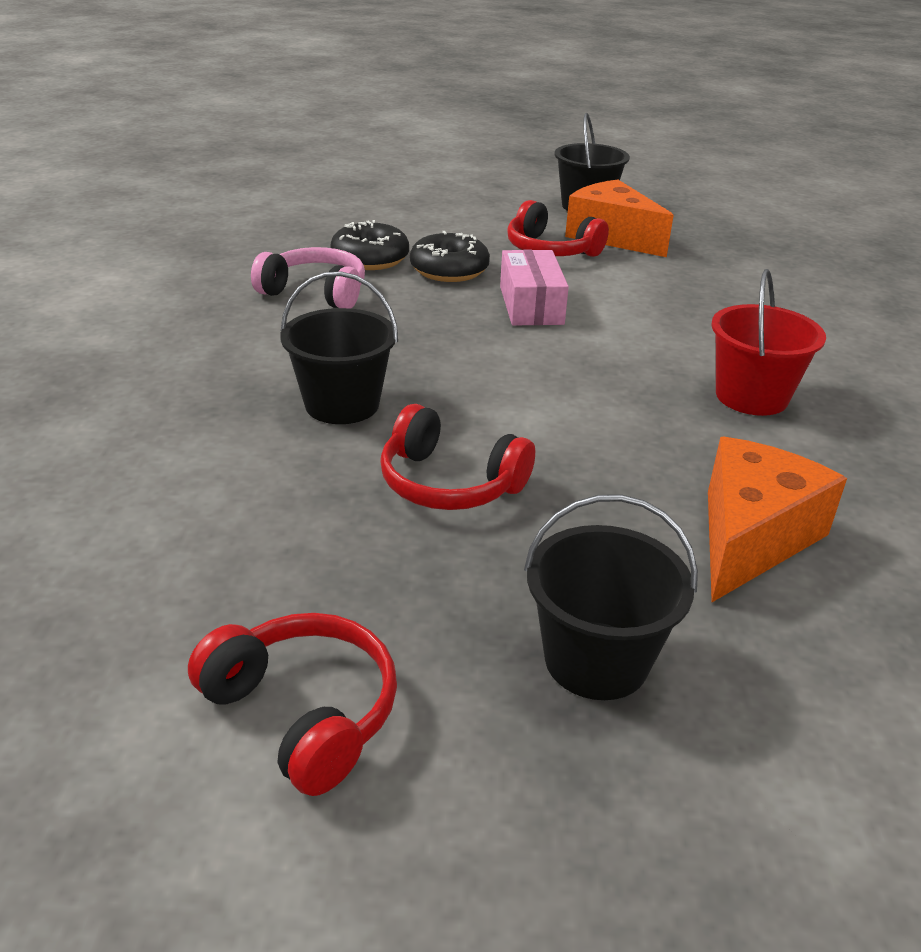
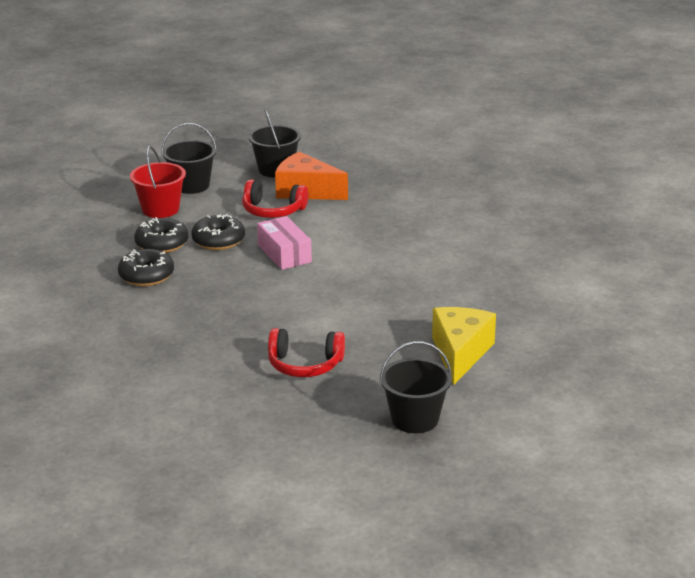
camera: 20 degrees left, 5 degrees down
(303, 712) = (306, 468): red headphones -> none
(315, 292) = (146, 276): pink headphones -> black donut
(342, 404) = (219, 339): black bucket -> black bucket (191, 185)
(751, 396) = (434, 282): red bucket -> red bucket (160, 209)
(751, 537) = (460, 353): orange cheese -> yellow cheese

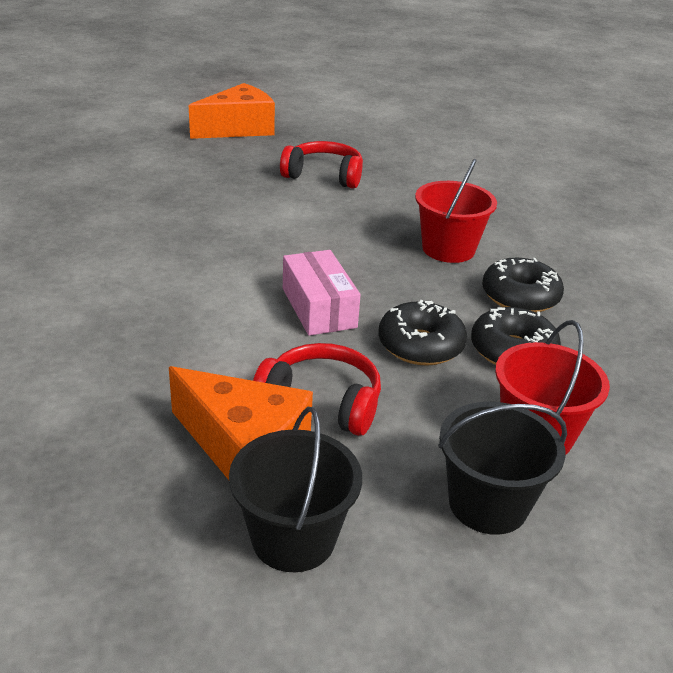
camera: 175 degrees left, 5 degrees up
(193, 305) = (448, 249): none -> red bucket
(415, 419) = (238, 129): black bucket -> orange cheese
(460, 353) = (161, 167): yellow cheese -> none

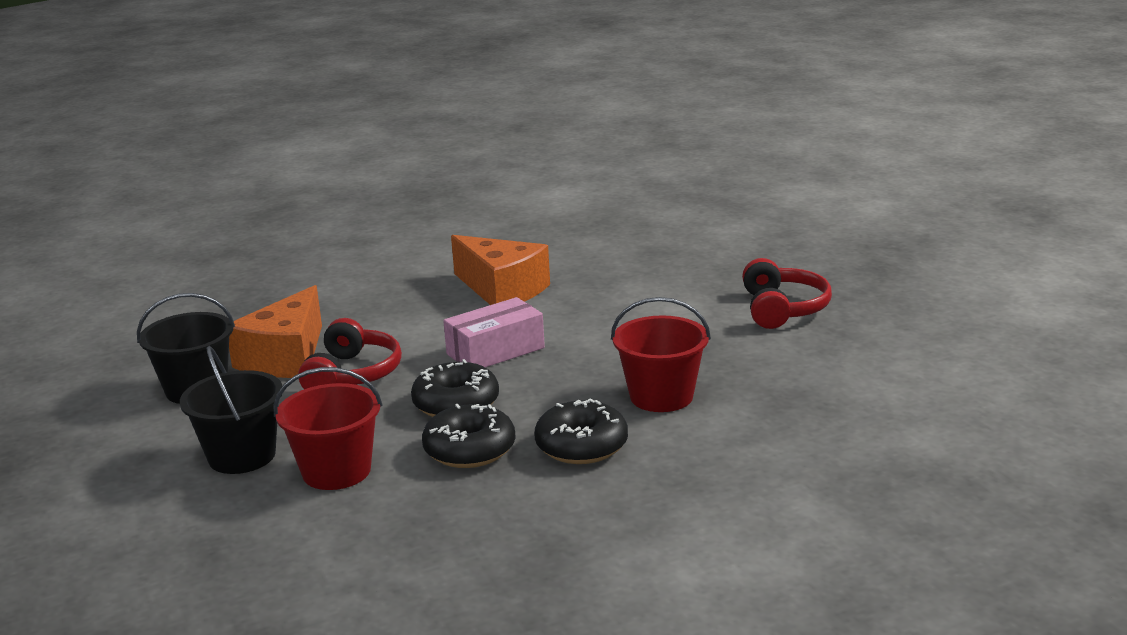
camera: 80 degrees right, 10 degrees down
(238, 129) = (859, 249): orange cheese -> orange cheese (502, 290)

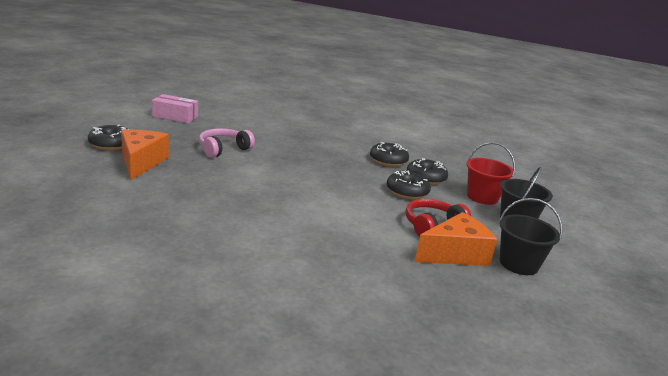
camera: 140 degrees left, 0 degrees up
(495, 351) = (356, 199): pink box -> pink box (175, 116)
(502, 290) = (293, 222): orange cheese -> orange cheese (141, 162)
(661, 396) = (334, 156): red bucket -> none
(782, 309) = (223, 149): red headphones -> pink headphones
(869, 242) = (111, 144): none -> black donut

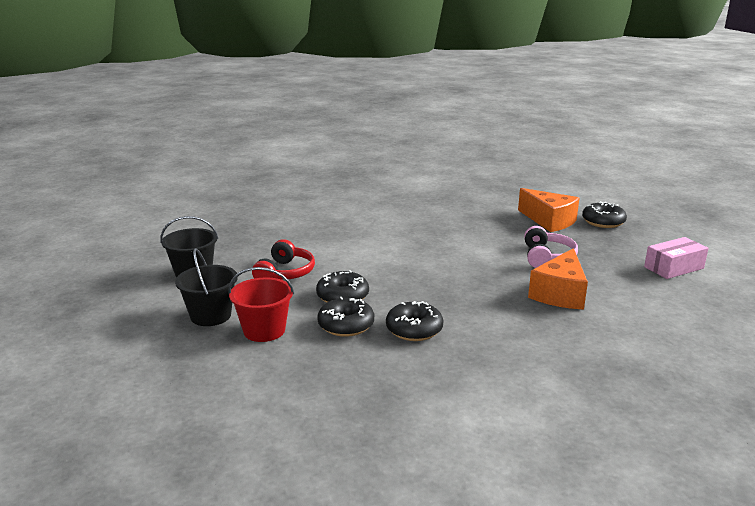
camera: 145 degrees right, 0 degrees up
(455, 254) = (248, 259): orange cheese -> orange cheese (560, 294)

